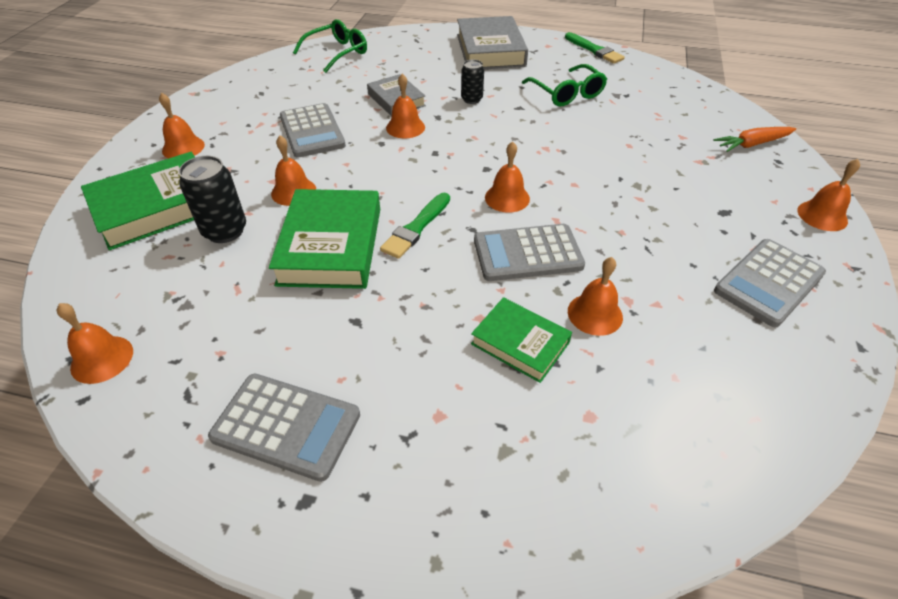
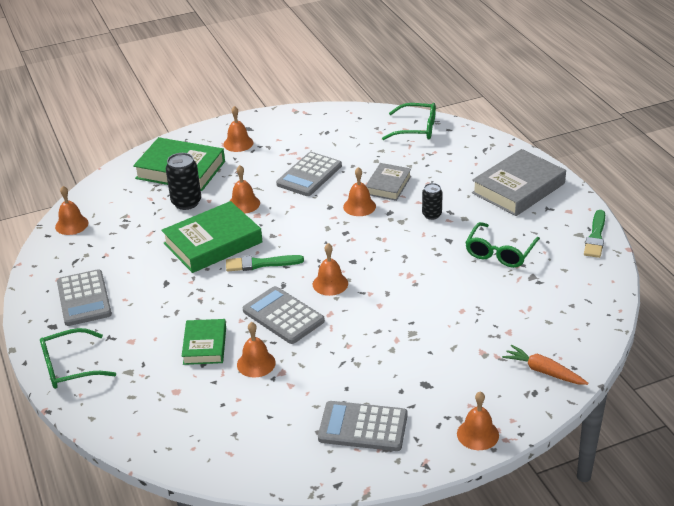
camera: 55 degrees right, 10 degrees down
(429, 526) = (69, 367): none -> green glasses

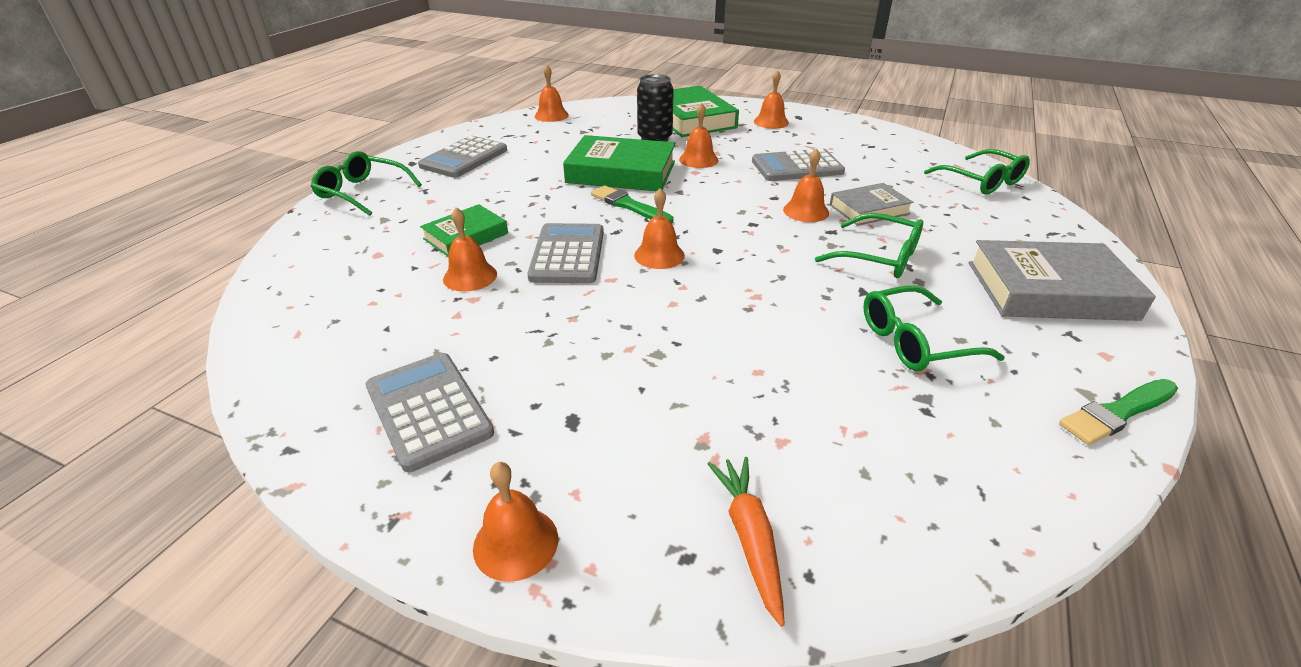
camera: 45 degrees right, 0 degrees up
(432, 215) = (879, 257): black can -> green glasses

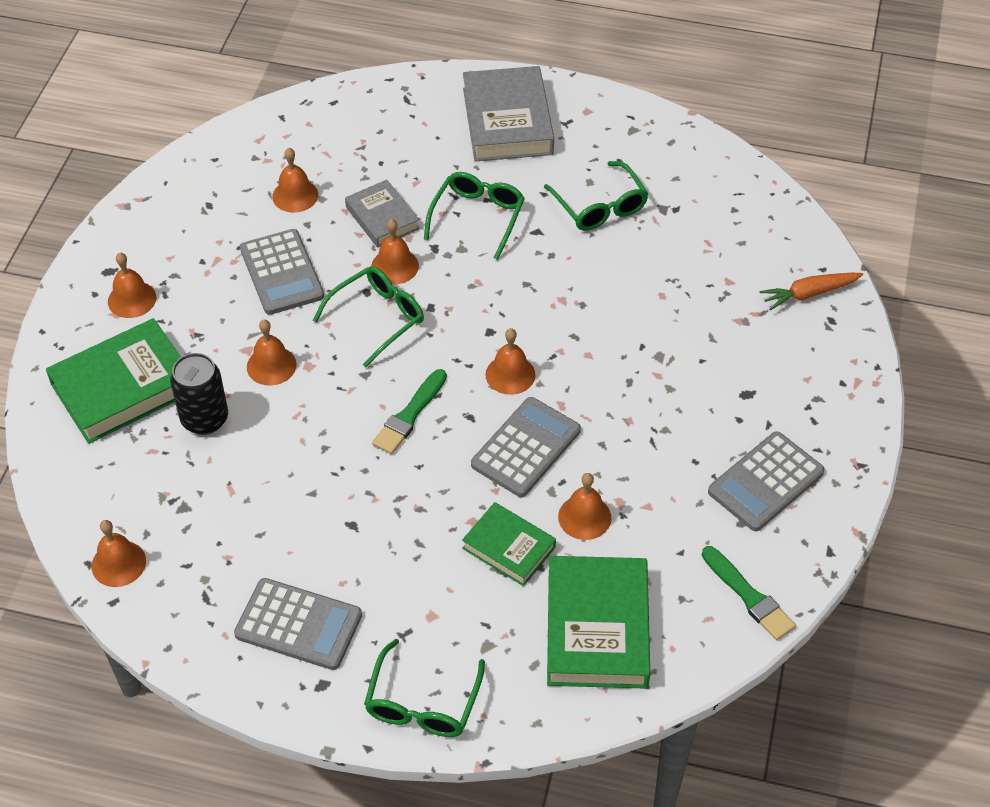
camera: 100 degrees left, 15 degrees up
(515, 543) = (851, 399): orange bell -> orange bell (295, 195)
(567, 254) = (526, 448): grey calculator -> grey calculator turned 135 degrees clockwise
(621, 172) = (320, 438): green book -> green book (597, 628)
(982, 181) = (300, 127): green glasses -> green glasses (378, 318)
(1117, 413) = (649, 121): green brush -> green brush (749, 596)

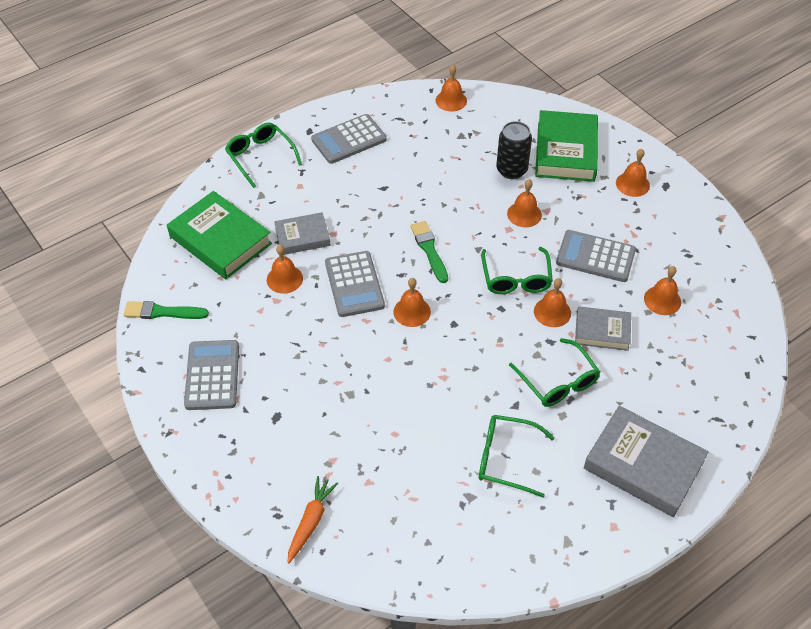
camera: 130 degrees right, 0 degrees up
(509, 547) = (302, 237): green book -> grey book

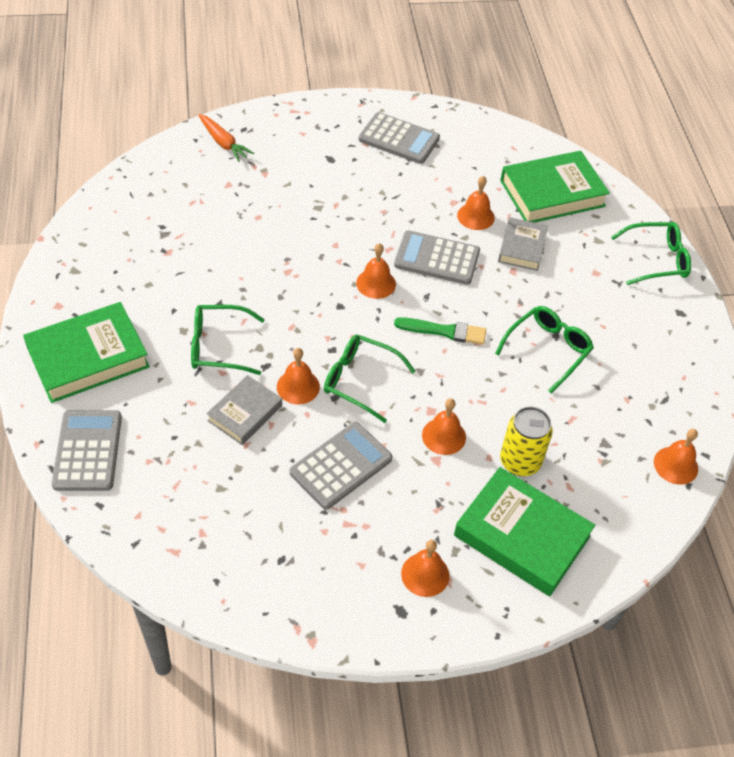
camera: 115 degrees right, 0 degrees up
(162, 312) = (487, 133): green brush -> none
(349, 140) = (649, 339): grey calculator -> grey calculator (88, 451)
(505, 458) = (176, 271): green glasses -> green glasses (548, 350)
(511, 170) = (520, 462): black can -> yellow can
(643, 465) = (88, 357): grey book -> green book
(662, 300) = (242, 490): orange bell -> none

